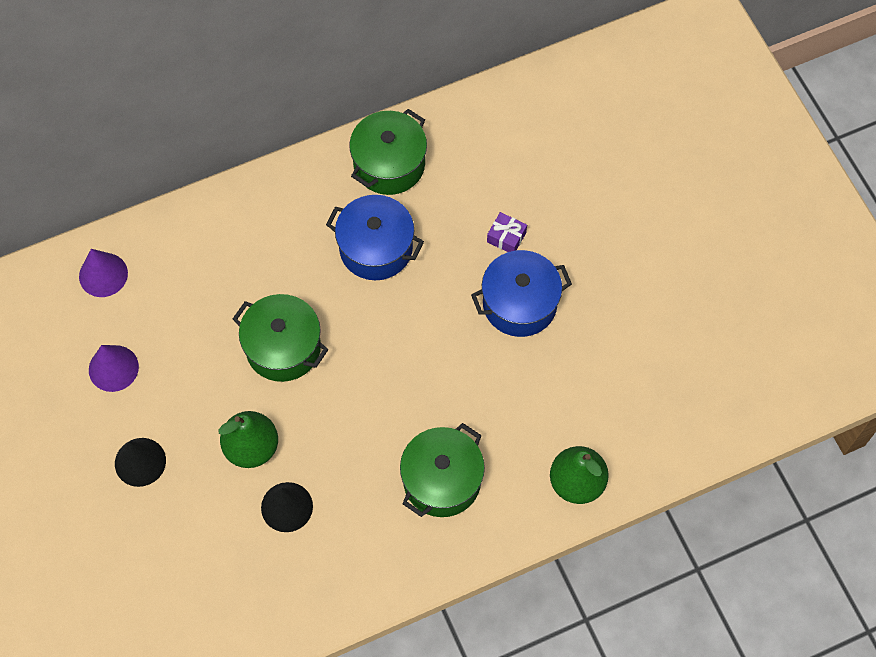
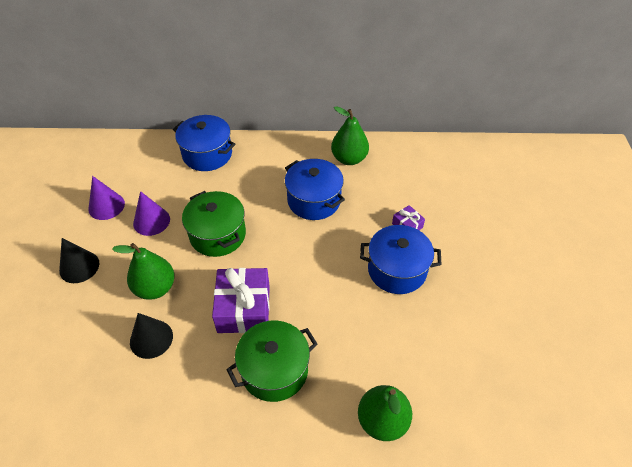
camera: 25 degrees right, 15 degrees down
(103, 274) = (139, 155): purple cone -> purple cone (151, 221)
(195, 234) = (207, 154): none -> blue pot
(370, 427) = (244, 308): none -> purple gift
(389, 164) = (349, 159): green pot -> green pear

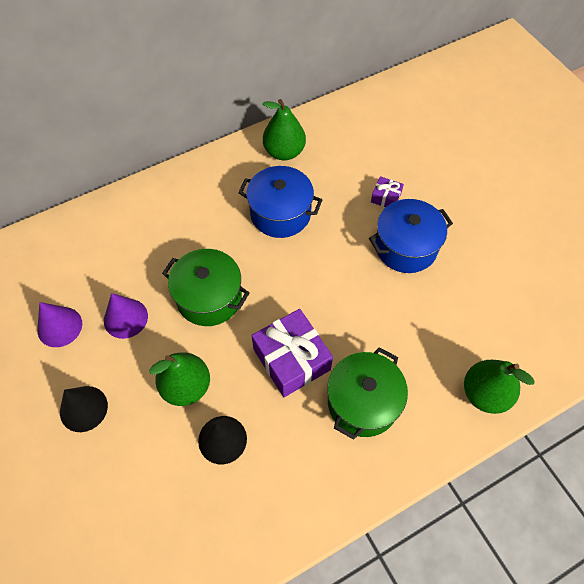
camera: 30 degrees left, 10 degrees up
(207, 154) = (130, 214): blue pot -> none

